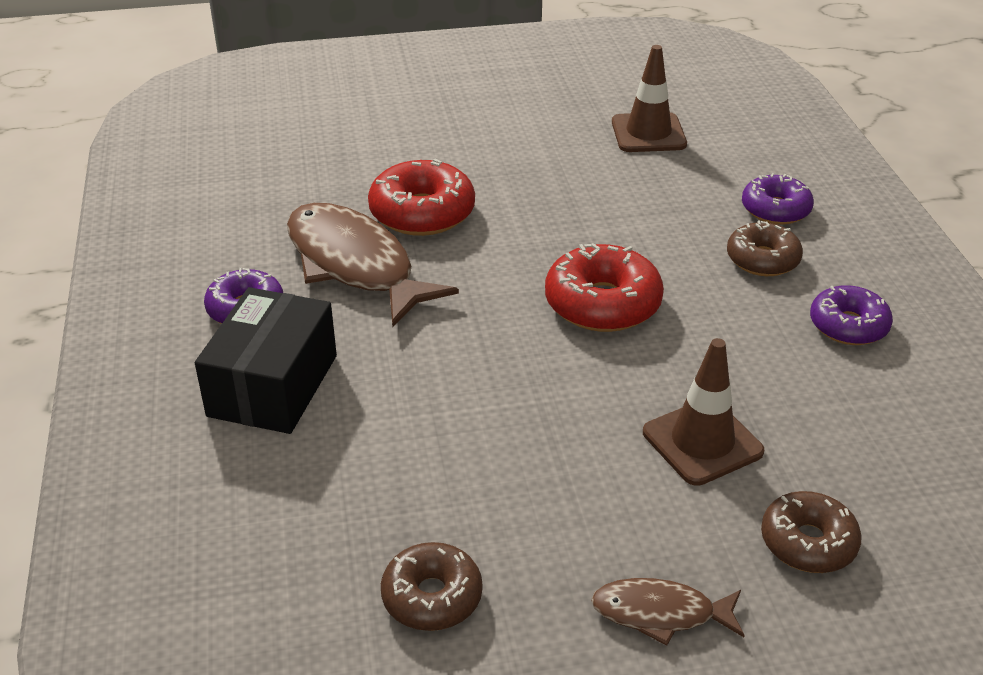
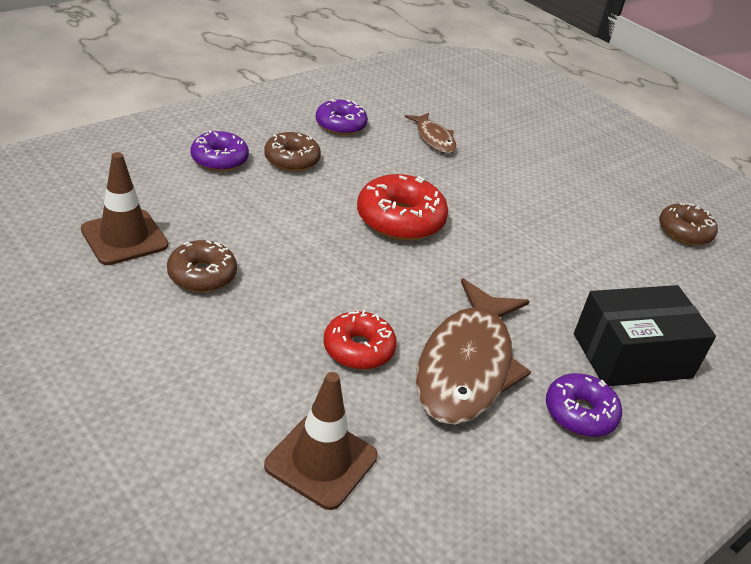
camera: 125 degrees left, 0 degrees up
(422, 213) = (358, 349): red donut -> red donut, size x0.66
(660, 613) = (609, 163): brown fish -> brown fish (434, 139)
(702, 442) = (490, 164): brown traffic cone -> brown traffic cone (321, 461)
(808, 542) = (523, 129): brown donut -> brown donut (202, 275)

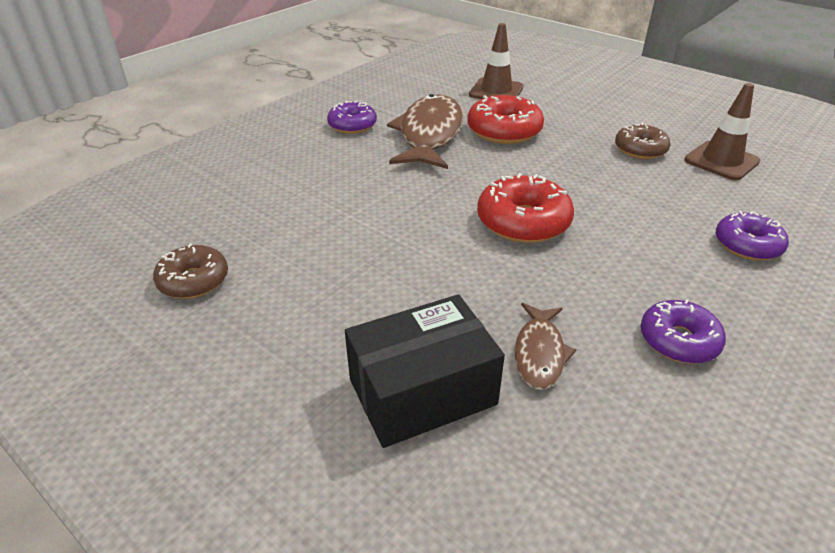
camera: 175 degrees right, 0 degrees up
(292, 160) = (680, 264): brown donut -> none
(358, 349) = (504, 131): red donut -> red donut, size x1.51
(434, 139) = (539, 353): brown fish -> brown fish turned 135 degrees counterclockwise
(632, 355) = (305, 158): black box -> black box (422, 392)

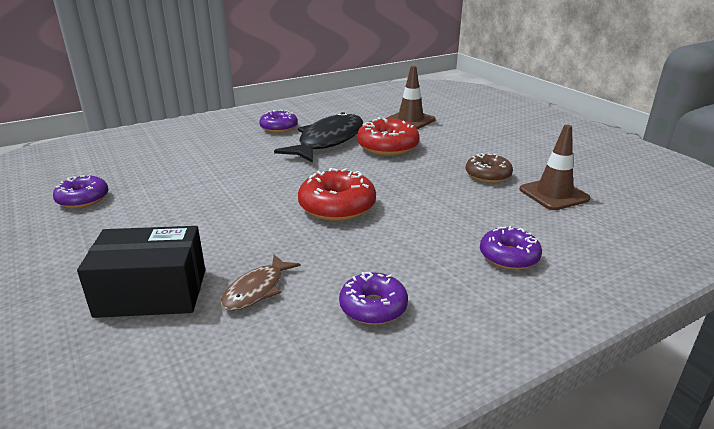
camera: 20 degrees right, 10 degrees down
(194, 281) = (83, 199): brown donut -> purple donut
(429, 135) = (328, 141): brown fish -> black fish

